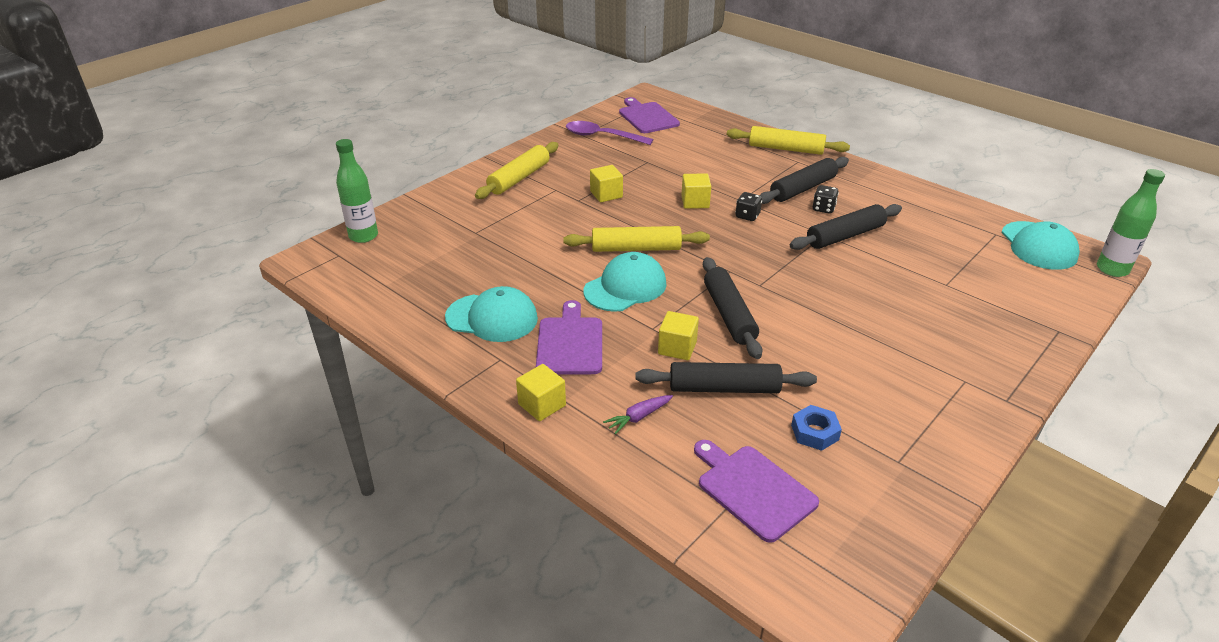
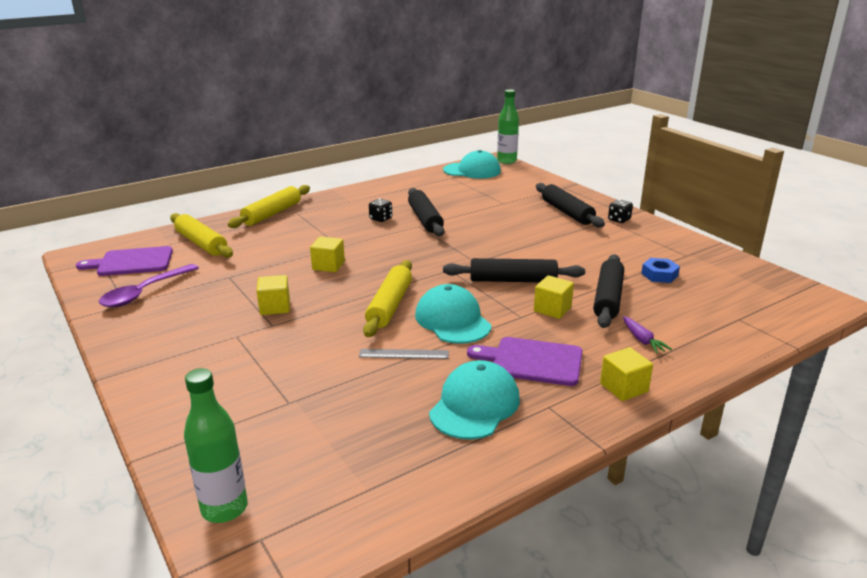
camera: 75 degrees left, 10 degrees down
(519, 178) = (186, 357): yellow rolling pin -> yellow rolling pin (201, 243)
(557, 270) = (404, 354): none -> grey ruler
(747, 216) = (370, 248): black dice -> black dice (619, 220)
(753, 489) = (721, 307): purple cutting board -> none
(802, 188) = (344, 220): black rolling pin -> black rolling pin (567, 212)

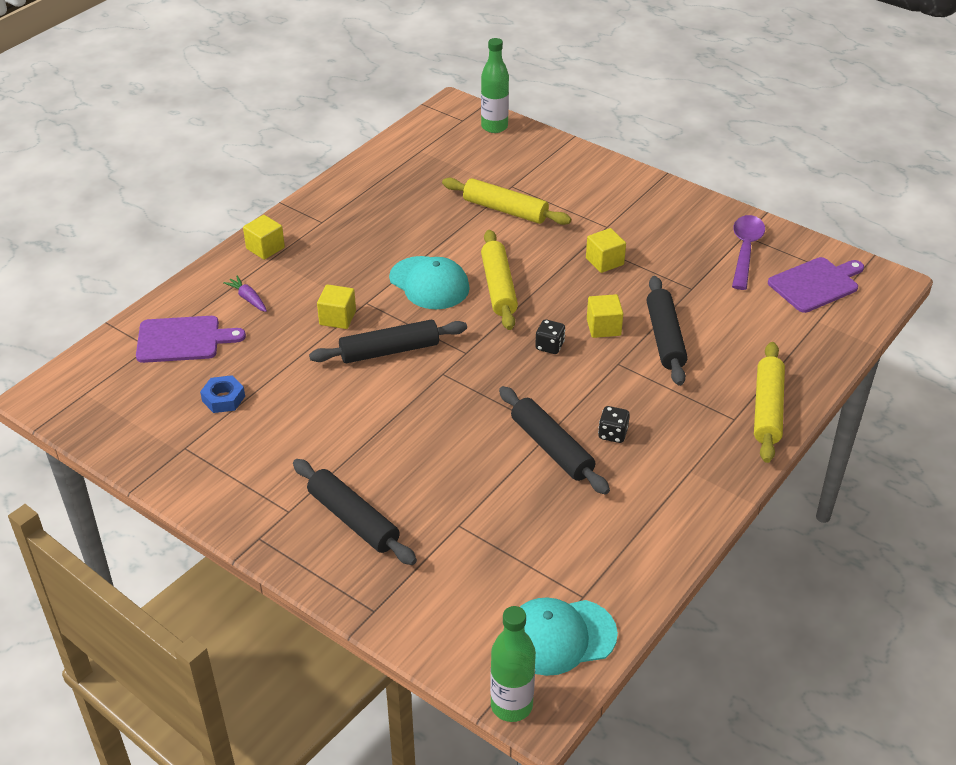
camera: 160 degrees right, 15 degrees up
(201, 243) = (782, 330): yellow rolling pin -> yellow rolling pin (505, 210)
(404, 354) = (453, 240): grey ruler -> none
(474, 405) = (376, 211): turquoise cap -> none
(532, 361) = (343, 256): purple cutting board -> purple cutting board (183, 340)
(607, 298) = (282, 346): black rolling pin -> black rolling pin (665, 338)
(619, 220) = (272, 517): black dice -> black dice (549, 346)

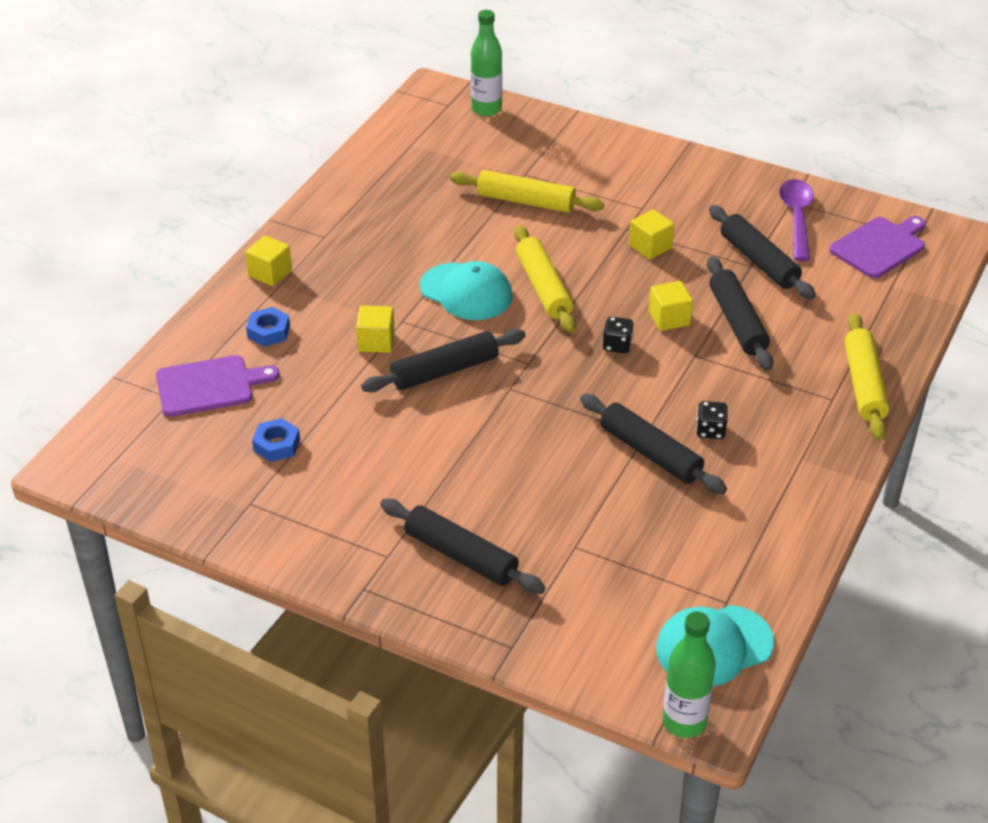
camera: 10 degrees left, 0 degrees up
(248, 298) = (268, 332): purple carrot -> blue nut
(699, 285) = (758, 261): none -> black rolling pin

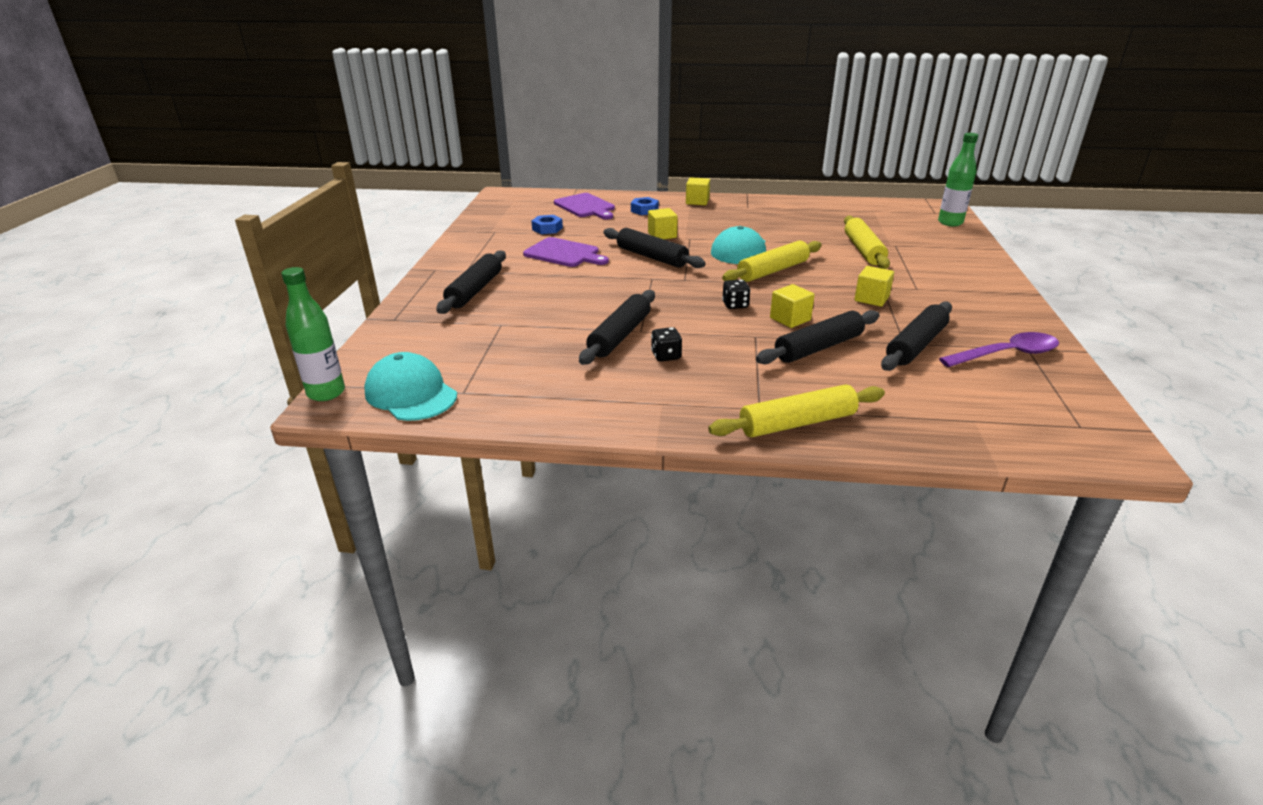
camera: 70 degrees right, 10 degrees down
(880, 246) = (1030, 405): purple cutting board -> purple cutting board (564, 253)

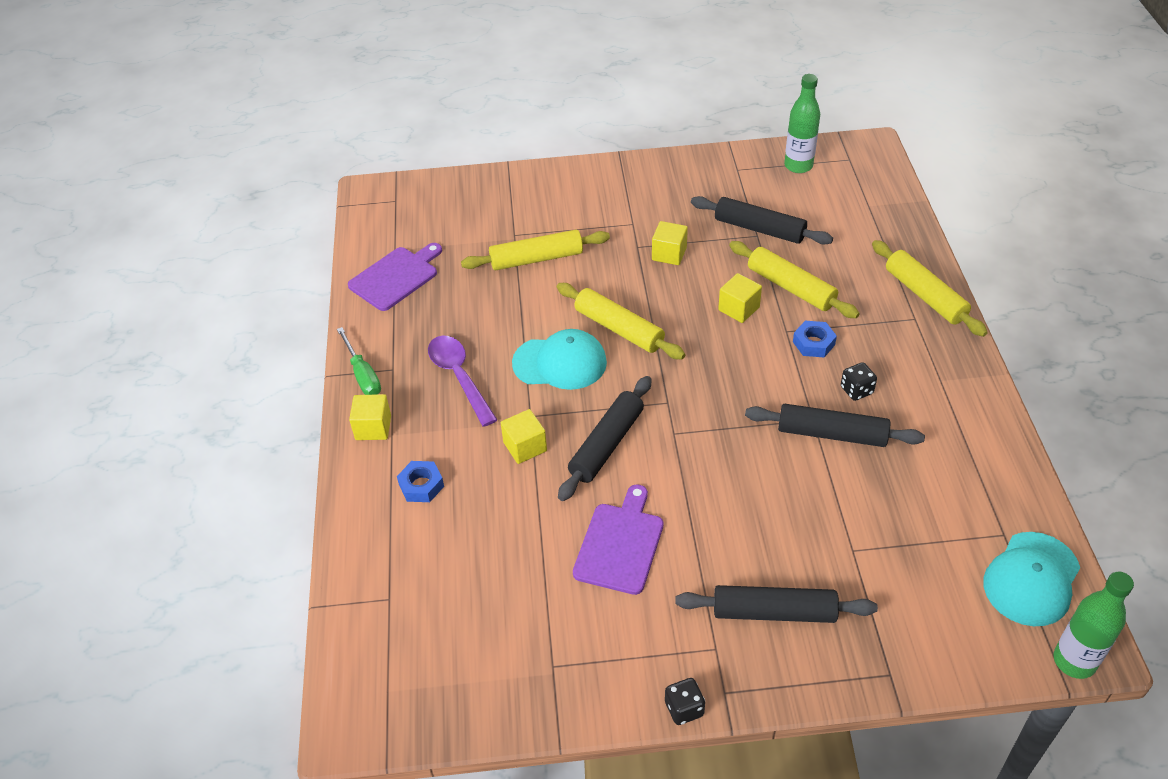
camera: 100 degrees left, 15 degrees up
(547, 229) = (525, 594): blue nut -> blue nut (813, 343)
(585, 206) = (412, 568): purple cutting board -> purple cutting board (396, 277)
(735, 305) = (721, 352): black dice -> black dice (684, 709)
(744, 200) = (363, 375): none -> green screwdriver
(819, 348) = (791, 287): black rolling pin -> yellow rolling pin
(950, 223) = (431, 191): green bottle -> green bottle (798, 166)
(1006, 354) = (754, 181): purple spoon -> purple spoon (459, 377)

